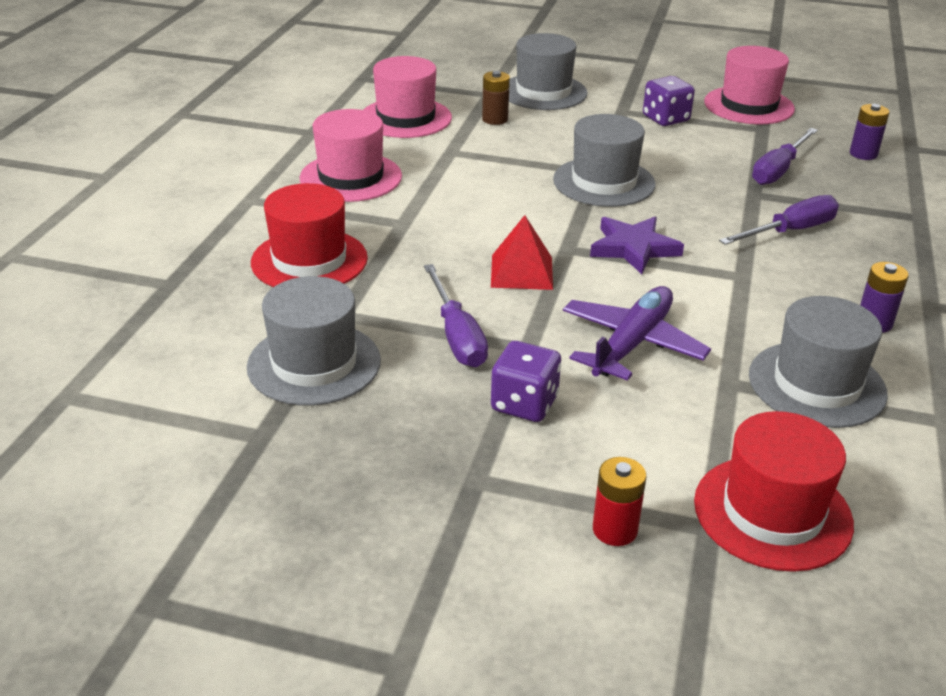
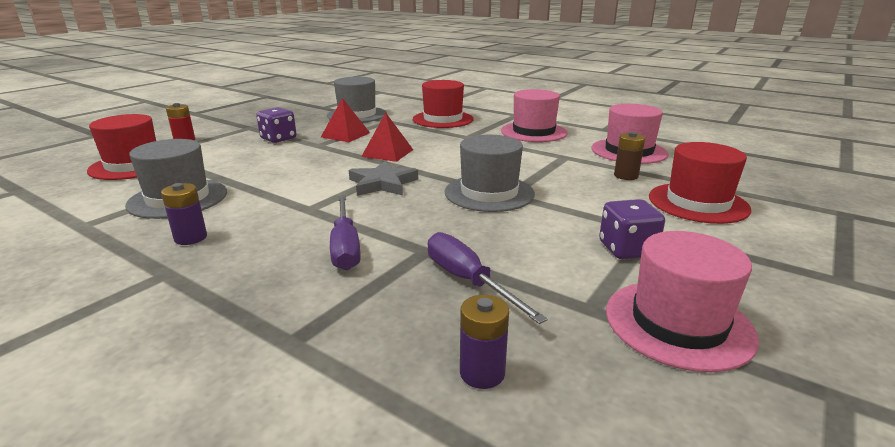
camera: 110 degrees right, 10 degrees down
(457, 336) = (345, 135): purple screwdriver -> red pyramid
(543, 92) = (698, 203): grey hat -> red hat
(632, 344) = (287, 164): purple plane -> none
(633, 248) = (382, 183): purple star -> grey star

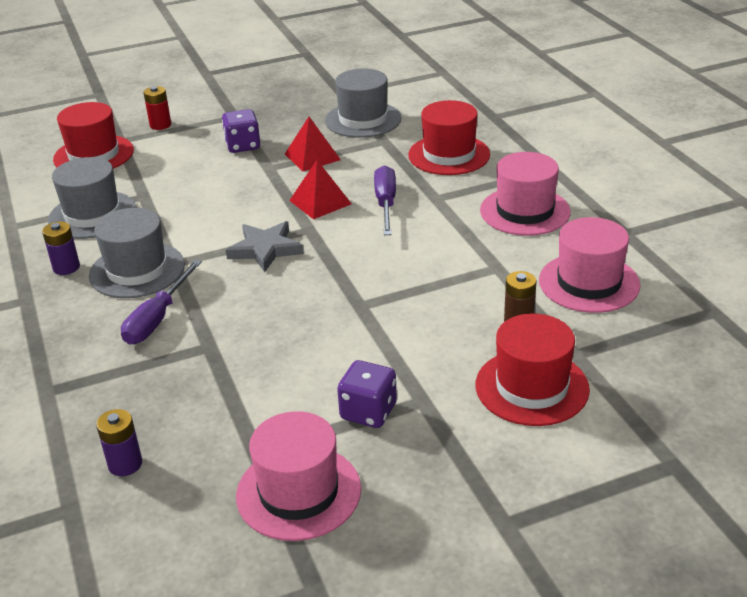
camera: 35 degrees right, 10 degrees up
(468, 281) = (204, 389): purple screwdriver -> purple screwdriver (386, 204)
(489, 193) = (344, 296): grey hat -> grey hat (137, 270)

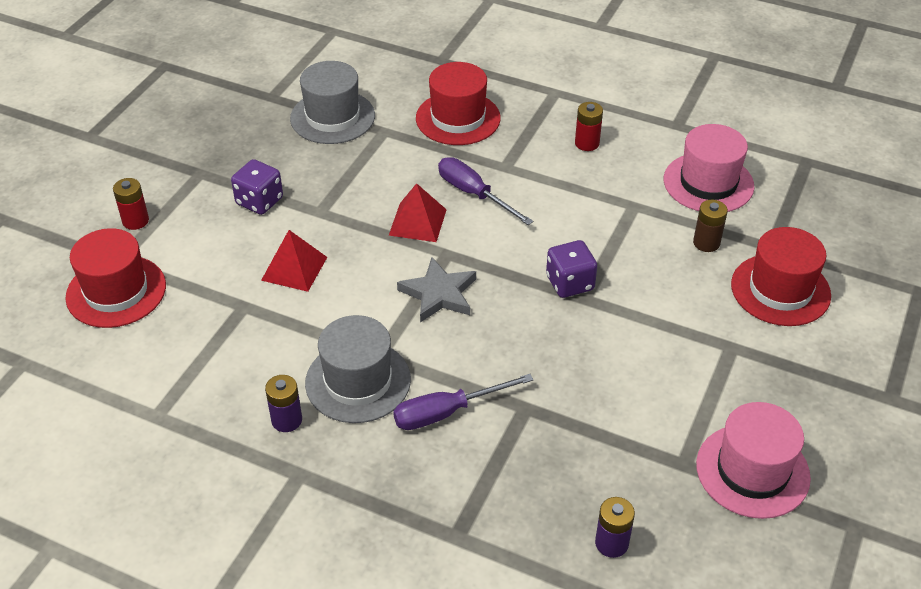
camera: 45 degrees left, 10 degrees up
(92, 215) = (224, 354): grey hat -> none
(157, 318) = (447, 412): purple screwdriver -> purple screwdriver turned 90 degrees clockwise
(312, 157) = (343, 180): red pyramid -> red pyramid (294, 268)
(368, 412) = (711, 380): purple dice -> purple dice (570, 283)
(525, 211) = (587, 143): pink hat -> red battery

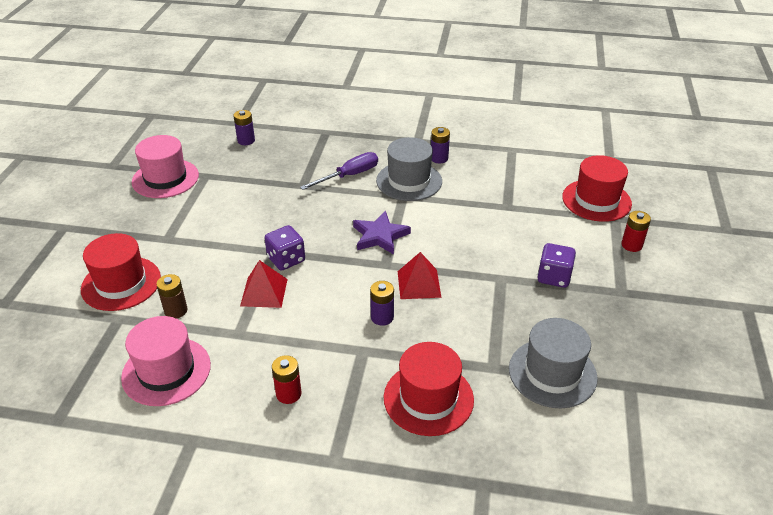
camera: 165 degrees right, 5 degrees down
(294, 268) = (491, 234): red pyramid -> red pyramid (264, 292)
(439, 294) = (380, 236): grey star -> purple star
(474, 194) = (382, 317): purple screwdriver -> purple battery

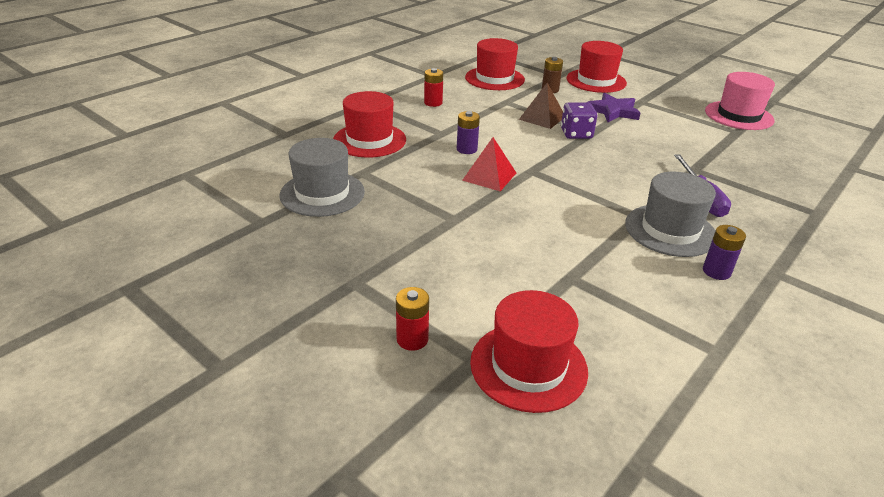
camera: 120 degrees right, 5 degrees down
(166, 371) = (494, 78): pink hat -> red hat
(246, 140) = (805, 163): purple battery -> none
(264, 292) = (542, 118): red pyramid -> brown pyramid
(380, 236) = (576, 181): purple star -> purple star (613, 111)
(554, 277) = (422, 250): purple dice -> none

